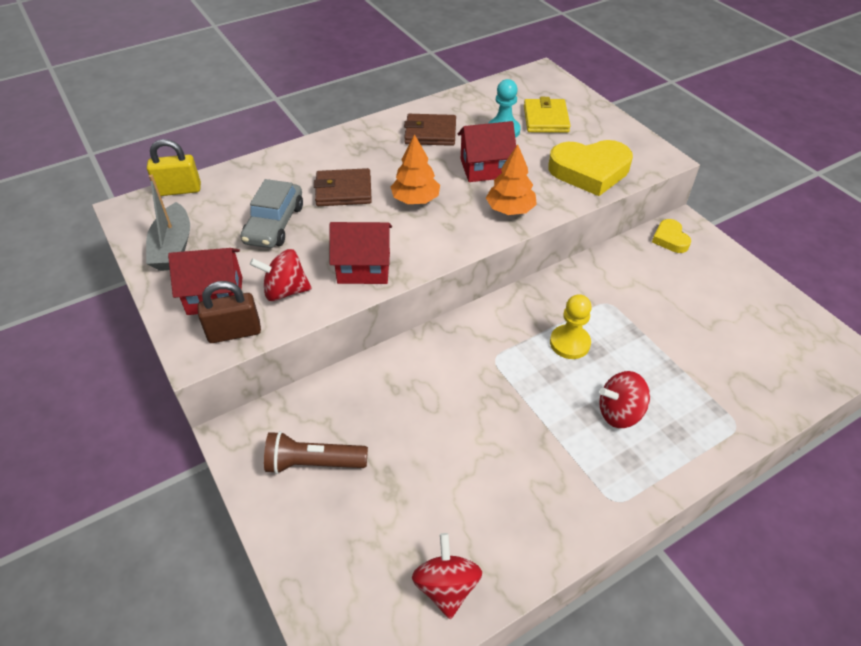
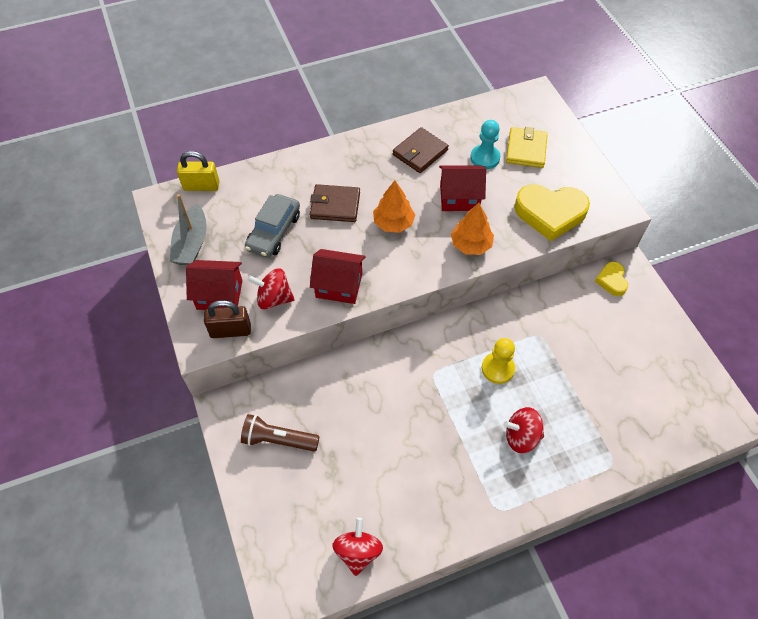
camera: 10 degrees right, 10 degrees up
(430, 133) = (420, 152): brown wallet -> brown wallet turned 60 degrees counterclockwise

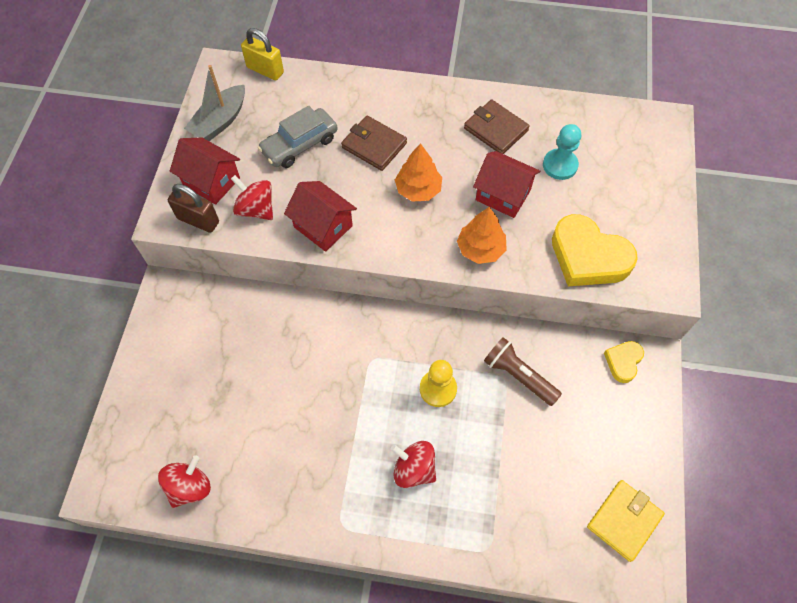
camera: 30 degrees right, 5 degrees up
(278, 439) = (191, 344): brown flashlight -> brown flashlight (518, 376)
(420, 152) = (496, 129): brown wallet -> brown wallet turned 60 degrees clockwise
(526, 150) = (611, 176): yellow wallet -> yellow wallet (624, 520)

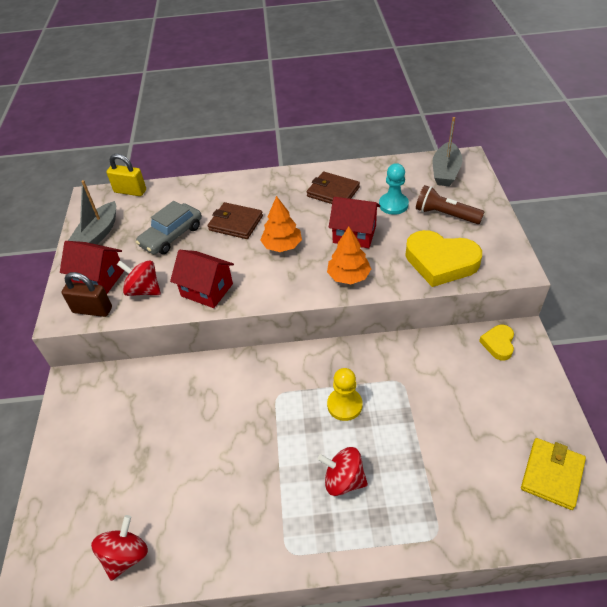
camera: 10 degrees left, 15 degrees down
(518, 376) = (413, 376): brown flashlight -> brown flashlight (445, 215)
(636, 133) = (445, 172): none -> grey boat

